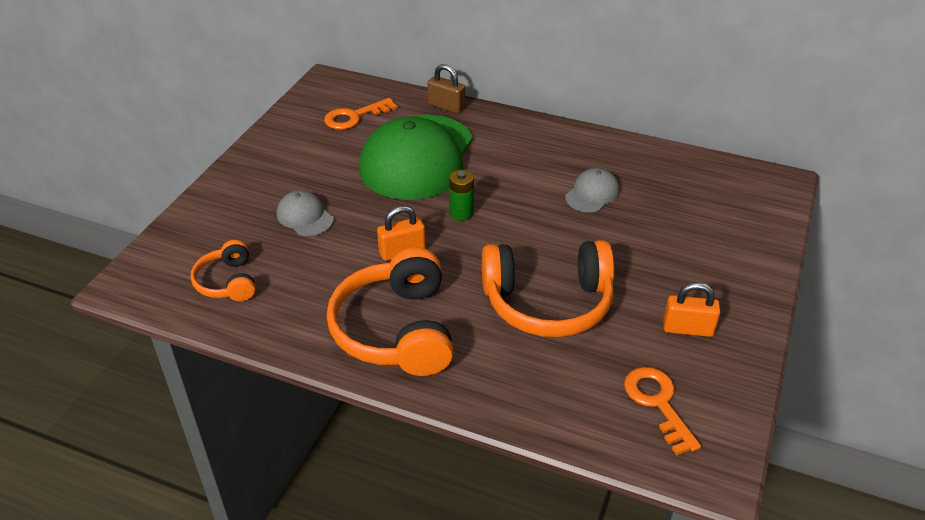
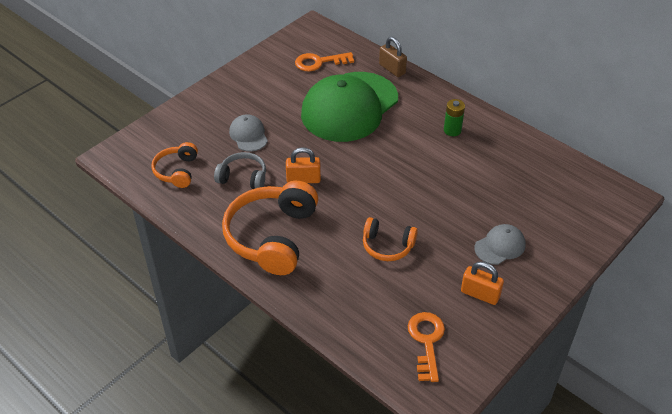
camera: 20 degrees right, 5 degrees up
(322, 268) = (243, 177): none -> grey headphones
(461, 213) = (360, 160): green battery -> green battery (452, 130)
(547, 303) = (387, 246): orange headphones -> orange headphones, size x0.53
(592, 194) = (466, 169): grey cap -> grey cap (500, 246)

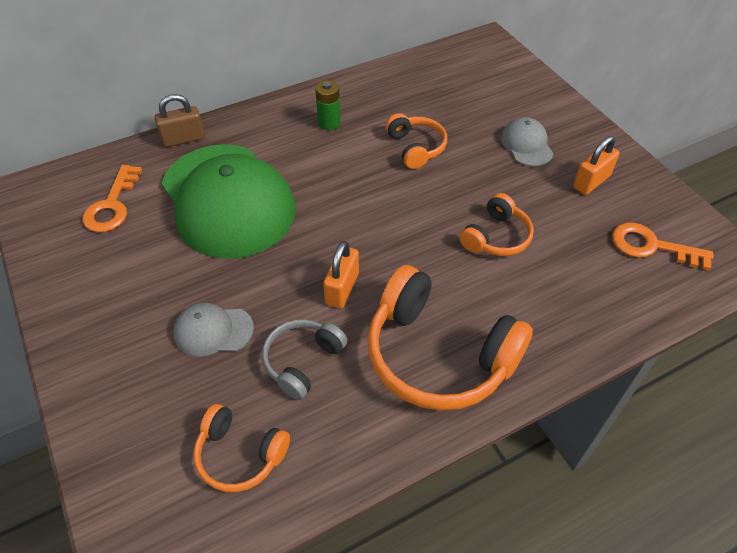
camera: 70 degrees left, 5 degrees up
(455, 182) = (416, 147): none -> orange headphones

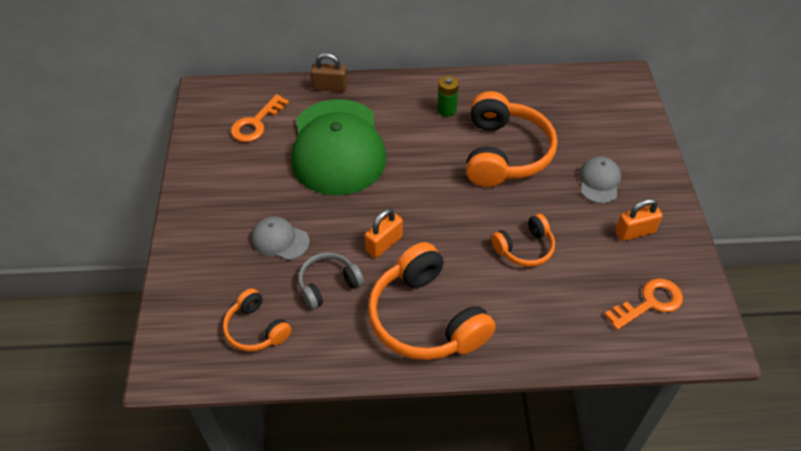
camera: 25 degrees right, 0 degrees up
(416, 147) = (504, 153): orange headphones -> orange headphones, size x1.87
(651, 246) = (649, 303): orange key -> orange key turned 105 degrees clockwise

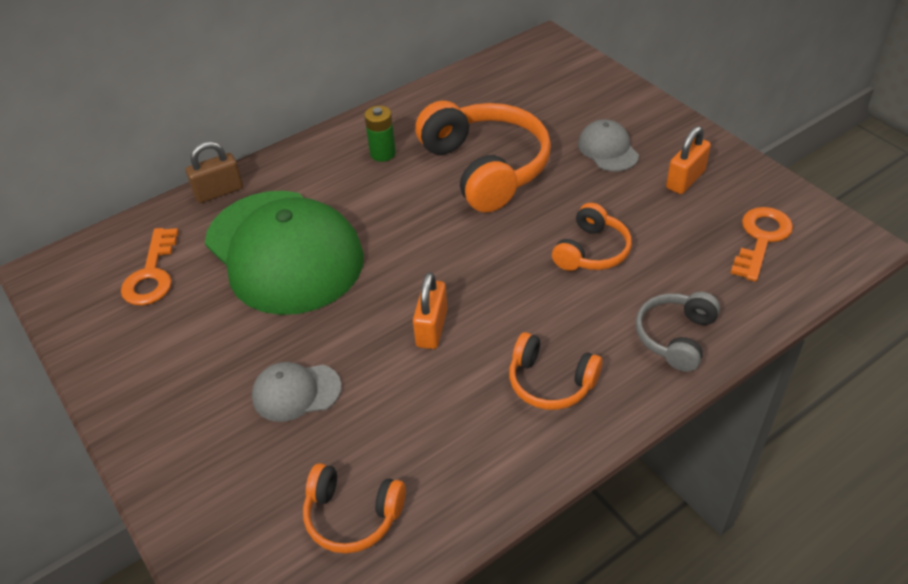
camera: 30 degrees left, 5 degrees down
(328, 285) = (402, 410): grey headphones -> grey headphones (675, 337)
(426, 318) = (550, 382): orange headphones -> orange headphones, size x0.53

